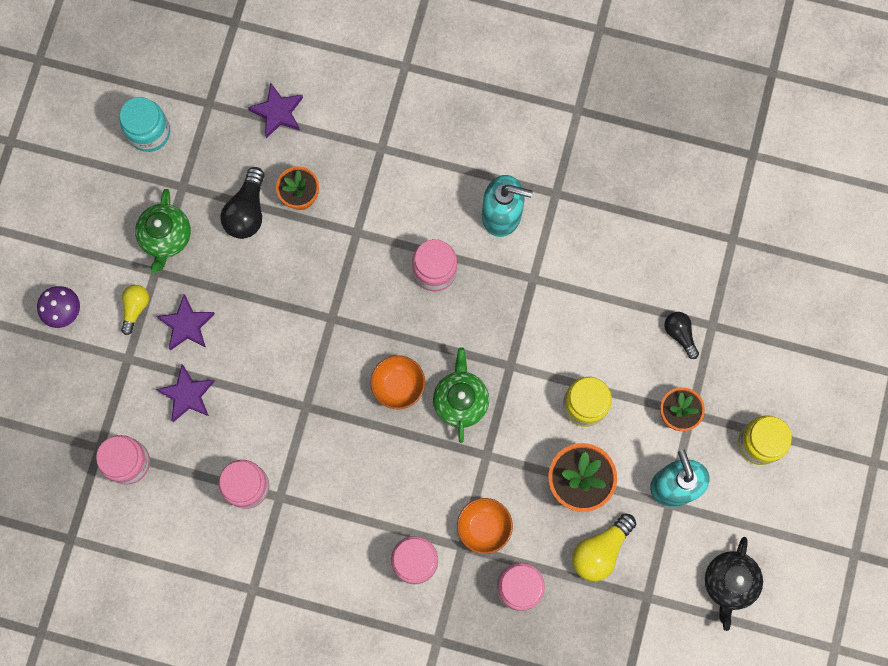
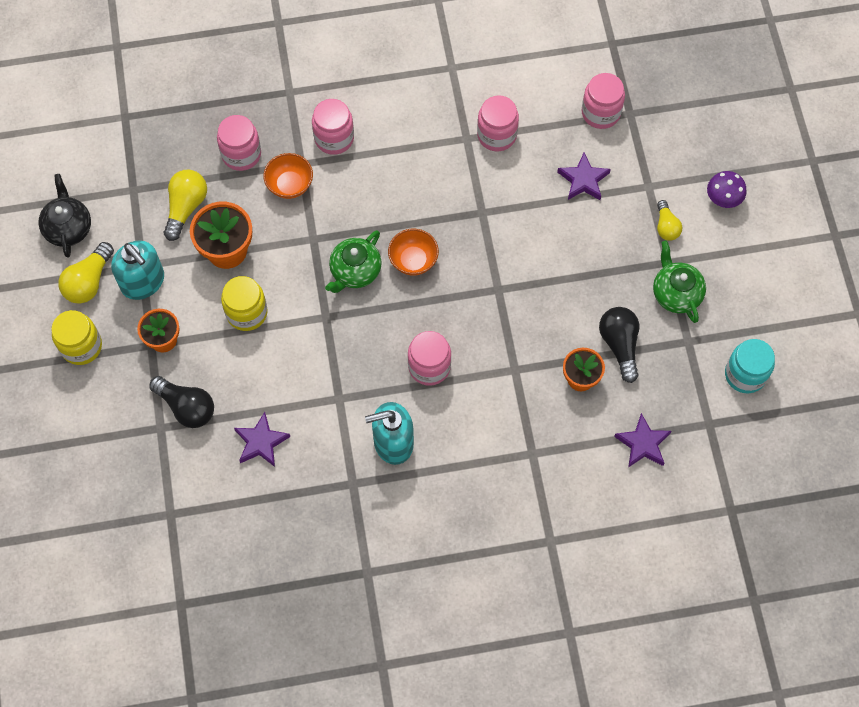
camera: 155 degrees right, 10 degrees down
(187, 325) = (616, 232): purple star -> purple star (261, 442)
(460, 400) = (355, 271): green teapot -> green teapot turned 60 degrees clockwise
(680, 334) = (186, 407): black light bulb -> black light bulb, size x1.56
(728, 511) = (89, 281): none -> yellow light bulb

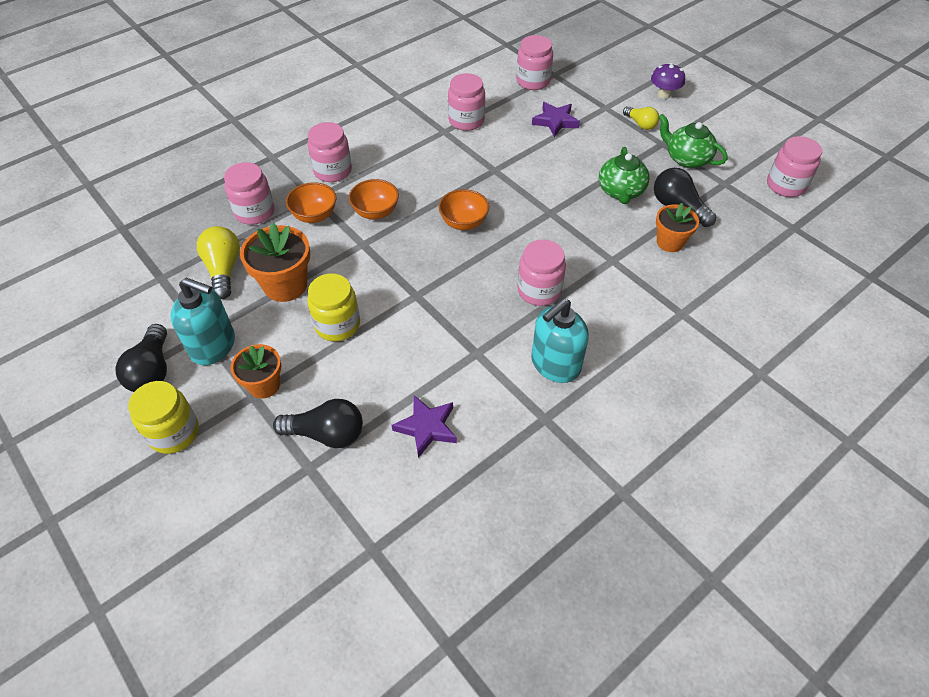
camera: 30 degrees left, 15 degrees down
(68, 228) = (105, 335): black teapot -> none
(89, 281) = (152, 370): yellow light bulb -> black light bulb
(344, 208) = (375, 212): none -> orange bowl
(355, 271) = (418, 251): green teapot -> green teapot (621, 191)
(643, 443) = (760, 264): purple star -> none
(745, 374) = (785, 185): turquoise jar -> pink jar

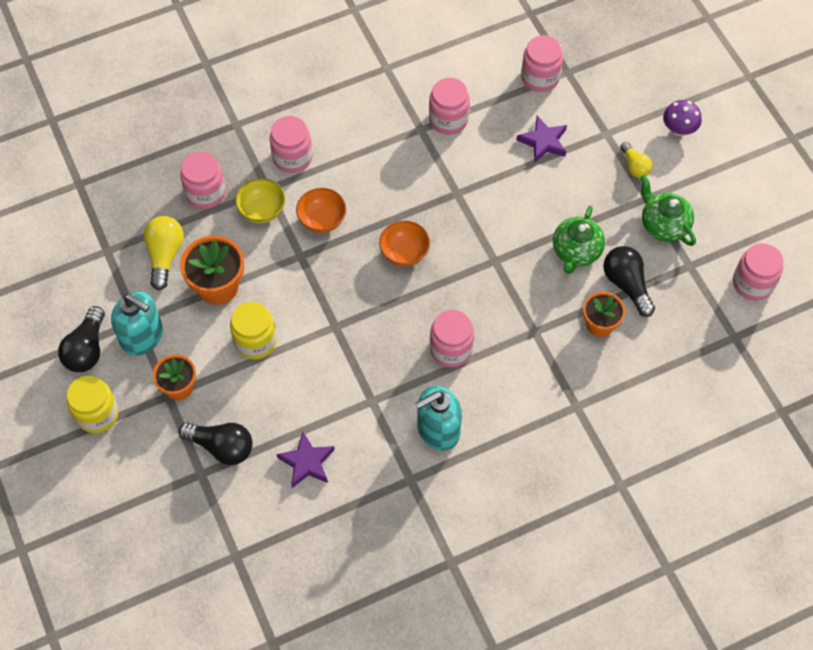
camera: 15 degrees right, 10 degrees up
(314, 215) = (262, 210): orange bowl -> yellow bowl

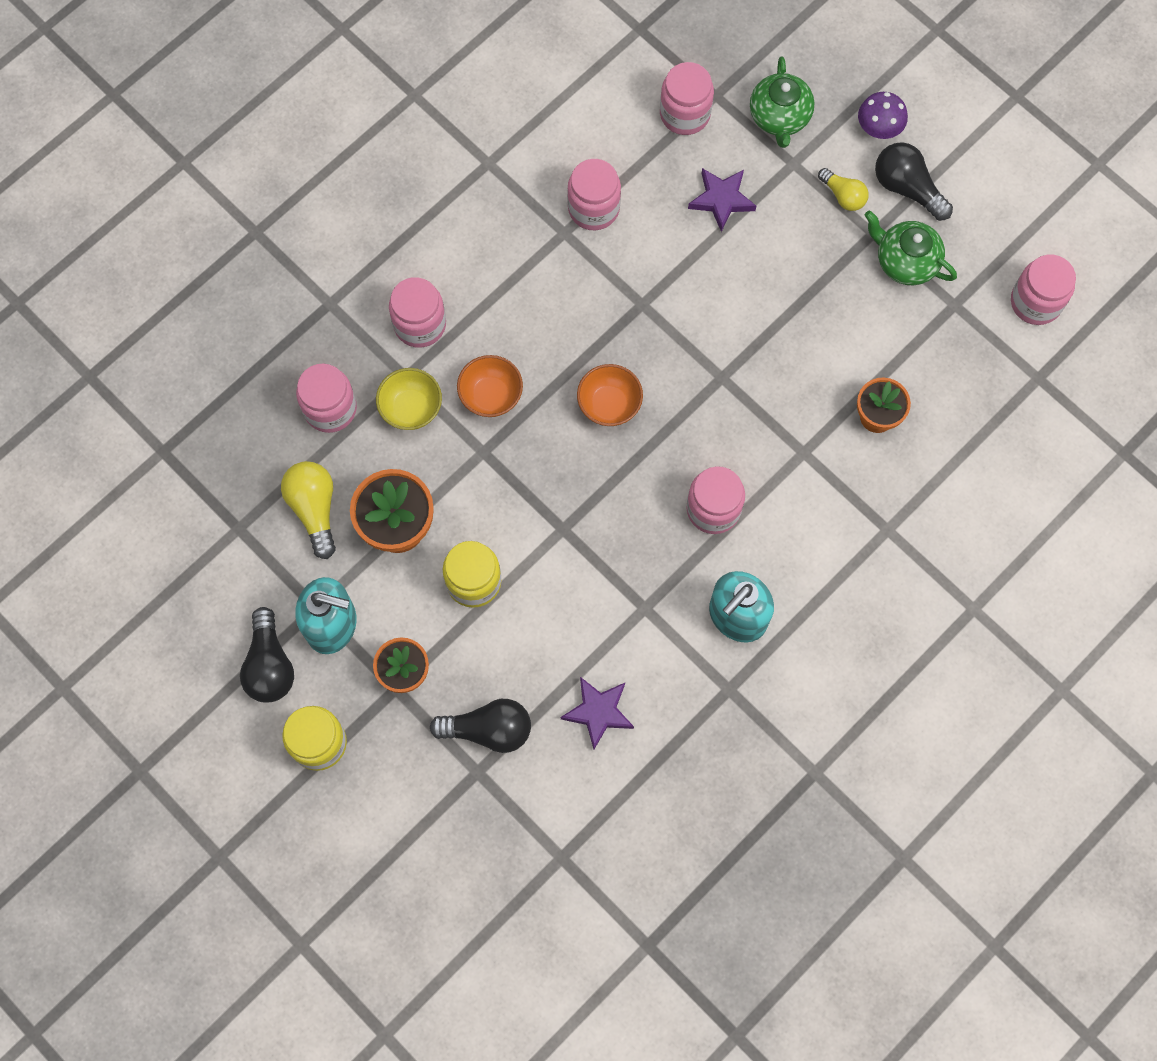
camera: 20 degrees left, 10 degrees up
(576, 251) = (814, 331): green teapot -> green teapot (779, 117)
(626, 285) = (890, 354): black light bulb -> black light bulb (907, 188)

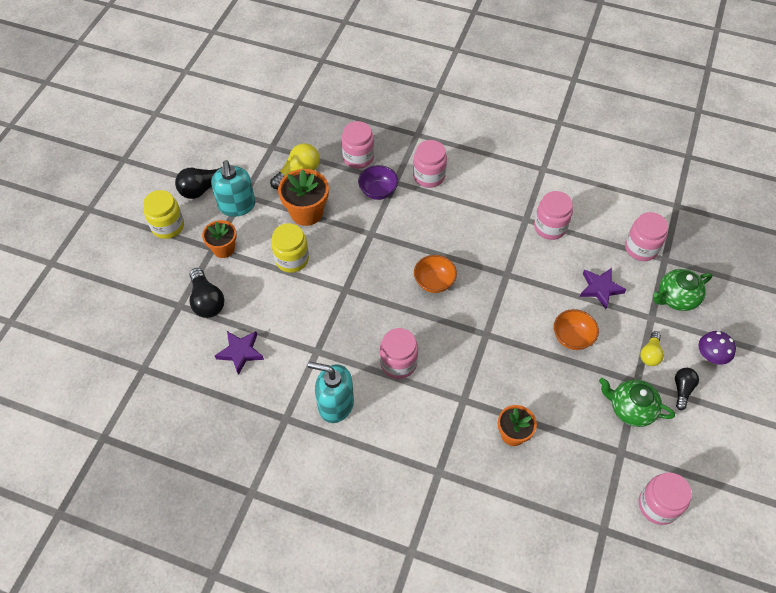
camera: 65 degrees right, 15 degrees down
(411, 408) = (378, 191): yellow bowl -> purple bowl
(491, 396) = (406, 224): orange bowl -> orange bowl (572, 338)
(905, 261) = (631, 409): green teapot -> green teapot turned 75 degrees counterclockwise
(907, 188) = (682, 390): black light bulb -> black light bulb, size x0.64

